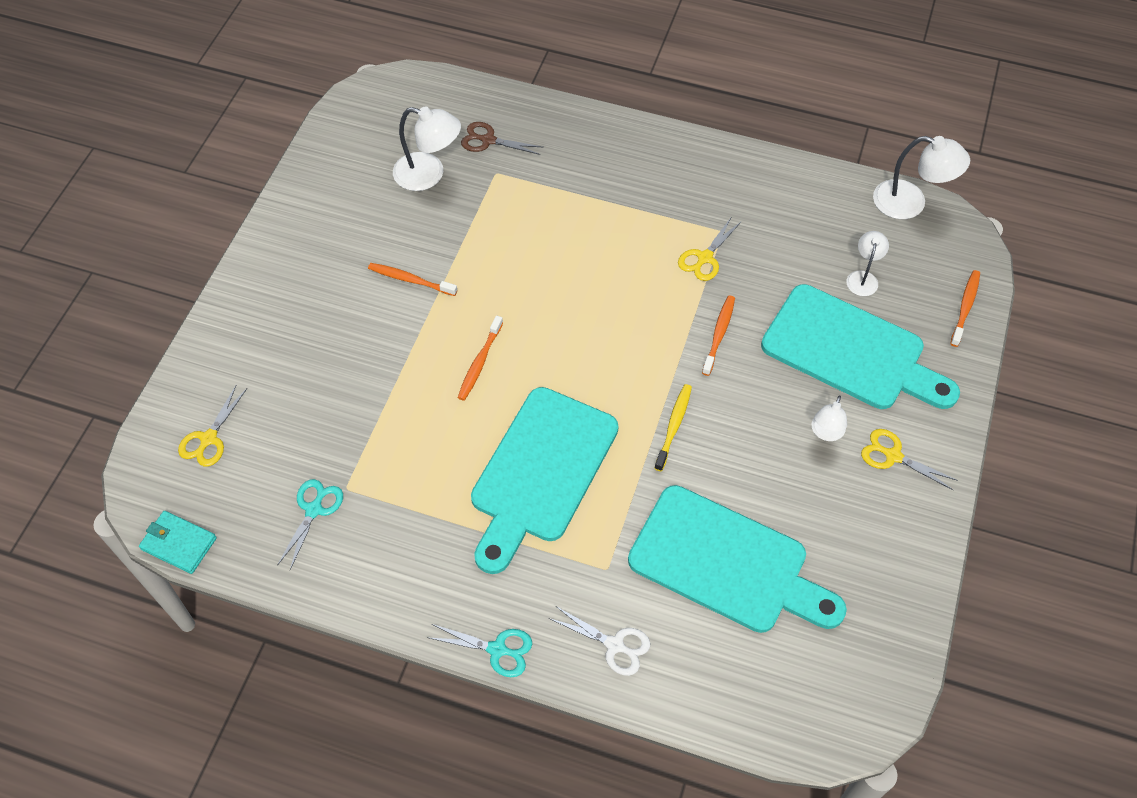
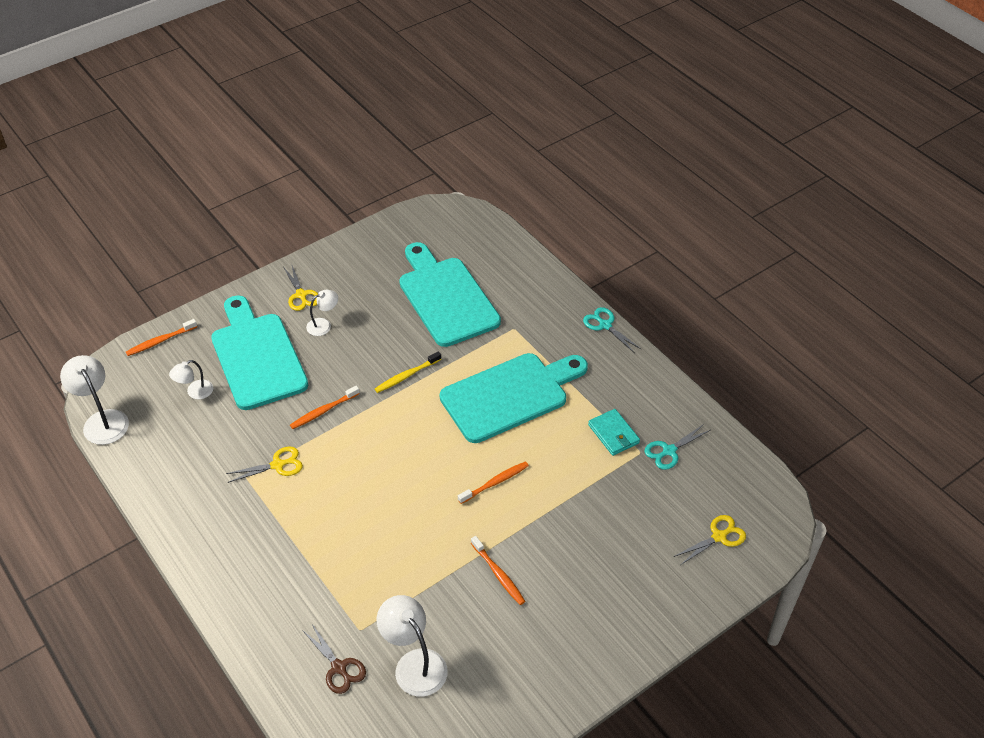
camera: 145 degrees left, 10 degrees down
(179, 543) = (770, 478): turquoise wallet -> turquoise wallet (613, 434)
(614, 645) = (540, 295): white scissors -> none

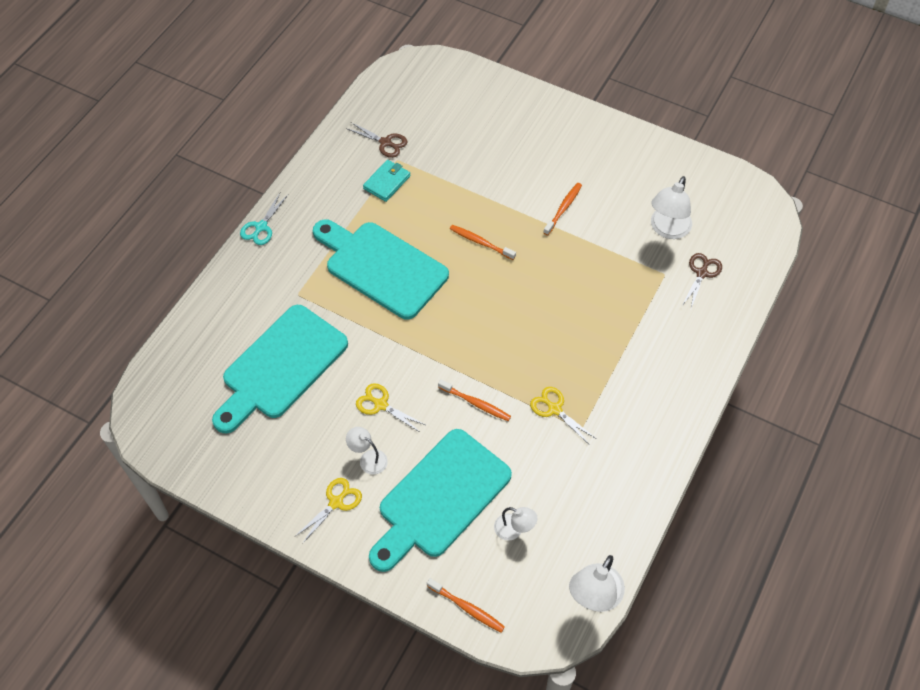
camera: 115 degrees left, 10 degrees up
(407, 376) = (399, 355): yellow toothbrush -> none
(669, 451) = (385, 143): turquoise scissors -> brown scissors
(719, 537) = (451, 93): yellow scissors -> yellow scissors (381, 405)

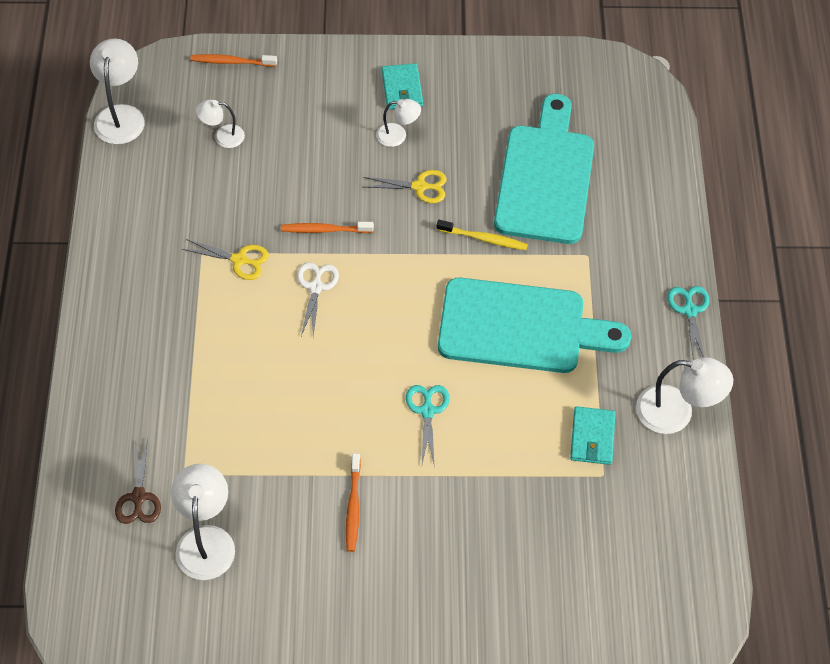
camera: 150 degrees right, 0 degrees up
(323, 173) = (676, 413): none -> white lamp
(336, 502) = (402, 89): yellow scissors -> turquoise wallet
(362, 341) = (483, 239): none -> yellow toothbrush
(385, 143) = (635, 493): brown scissors -> none
(440, 498) = (308, 132): turquoise cutting board -> none
(481, 242) = (427, 411): orange toothbrush -> turquoise scissors
(508, 361) = (316, 287): none -> white scissors

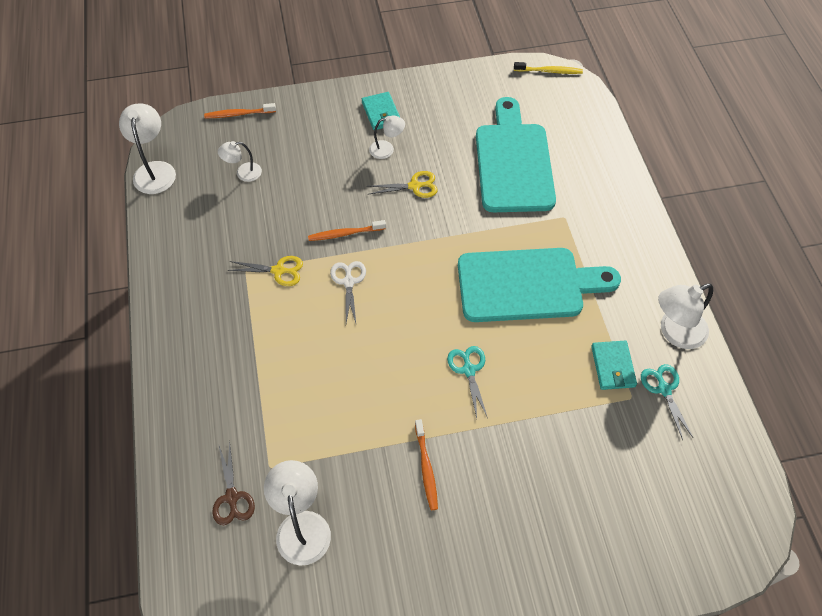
camera: 10 degrees left, 0 degrees up
(483, 239) = (477, 218): yellow toothbrush -> yellow toothbrush (549, 71)
(676, 413) = (675, 332): white lamp -> white lamp turned 150 degrees clockwise
(690, 311) = (659, 247): turquoise scissors -> turquoise scissors (664, 389)

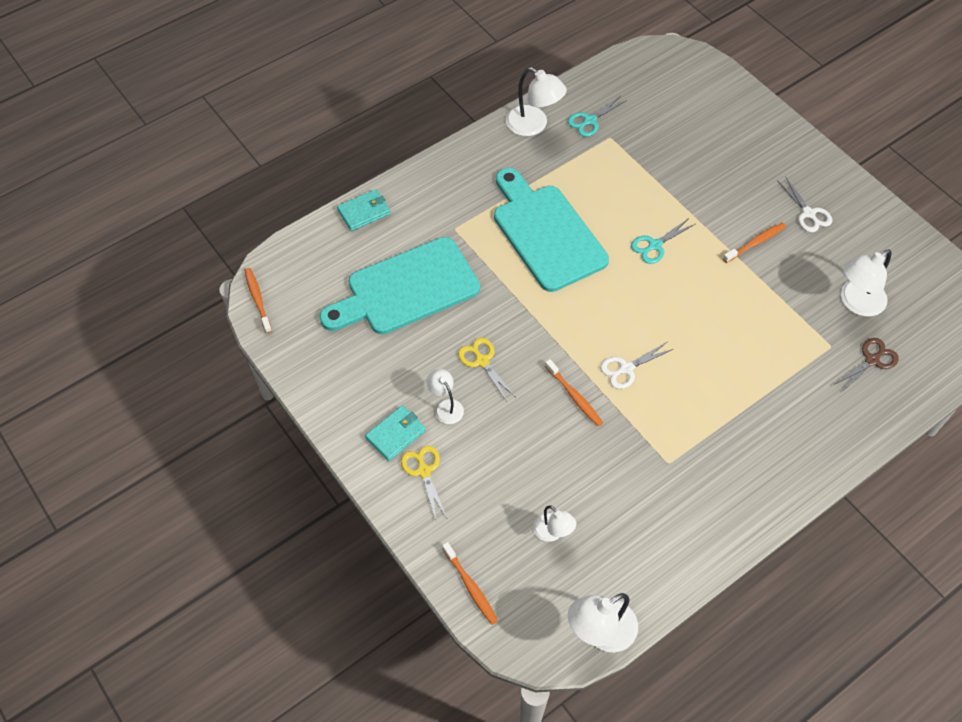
camera: 115 degrees left, 0 degrees up
(278, 271) = (650, 434): yellow scissors -> yellow scissors (424, 471)
(437, 549) = (808, 213): none -> white scissors
(549, 71) = (257, 300): yellow toothbrush -> orange toothbrush
(612, 366) = (590, 155): turquoise wallet -> turquoise wallet (364, 212)

